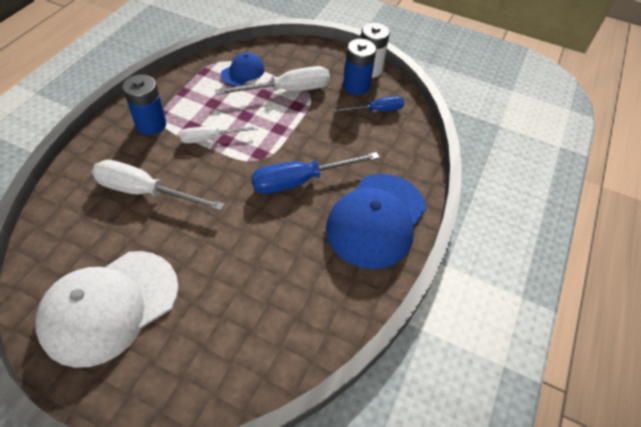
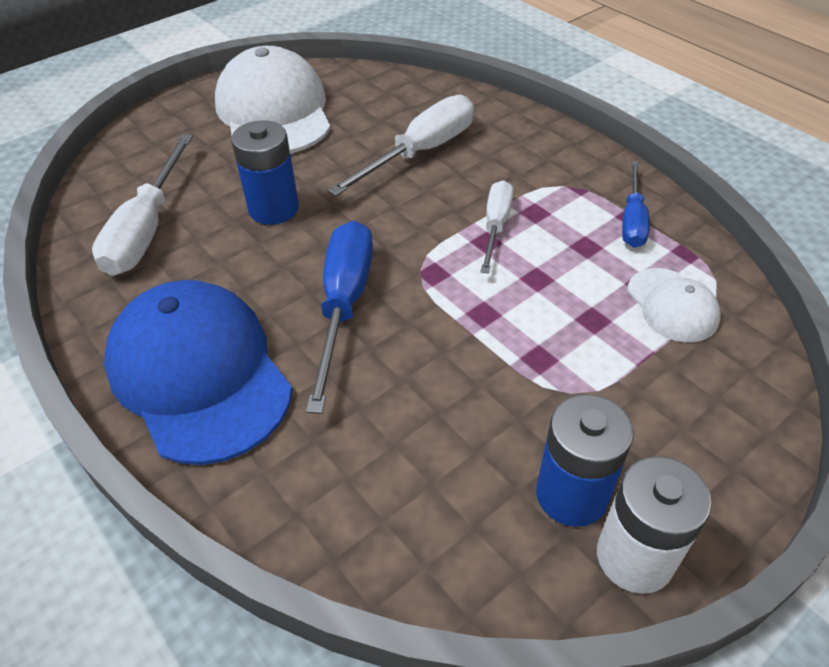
camera: 120 degrees right, 5 degrees down
(151, 125) = (554, 174): blue battery -> blue battery (273, 209)
(243, 72) = (672, 305): blue cap -> white cap
(287, 90) = (592, 358): white screwdriver -> white screwdriver (147, 229)
(377, 110) = (468, 501): blue screwdriver -> blue screwdriver (632, 220)

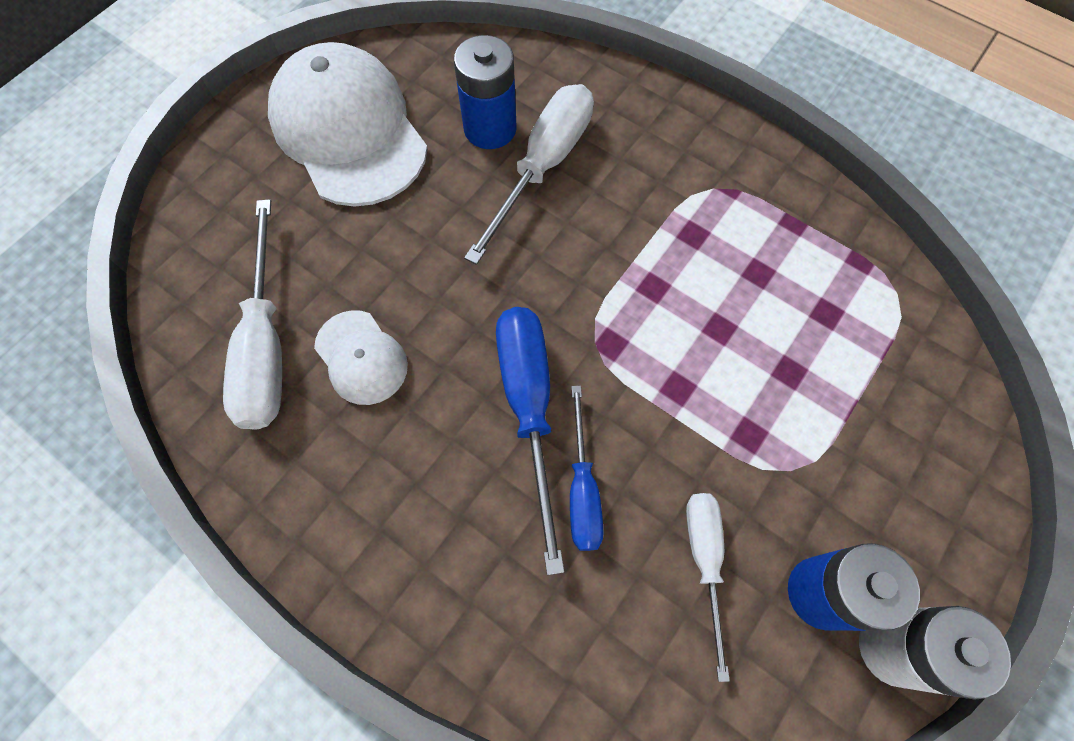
camera: 15 degrees left, 20 degrees up
(199, 374) = (406, 536): blue cap -> none
(273, 209) = (403, 286): blue battery -> blue battery (490, 128)
(496, 226) = (657, 262): white screwdriver -> white screwdriver (704, 561)
(632, 220) = (797, 226): blue screwdriver -> blue screwdriver (582, 489)
(672, 305) = (862, 336): white cap -> white cap (361, 357)

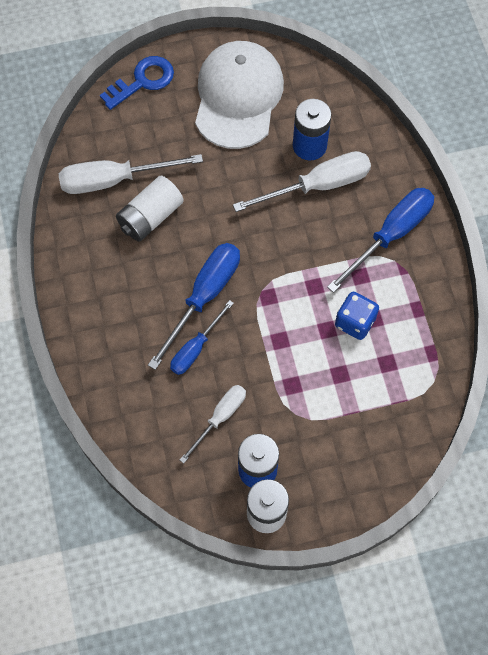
camera: 40 degrees right, 0 degrees up
(201, 193) = (143, 81): none -> blue key
(266, 345) = (114, 180): white screwdriver -> white screwdriver turned 45 degrees clockwise
(361, 357) = (150, 217): white cap -> white battery
(680, 162) = (391, 235): none -> blue screwdriver
(742, 293) = (355, 322): none -> blue dice

